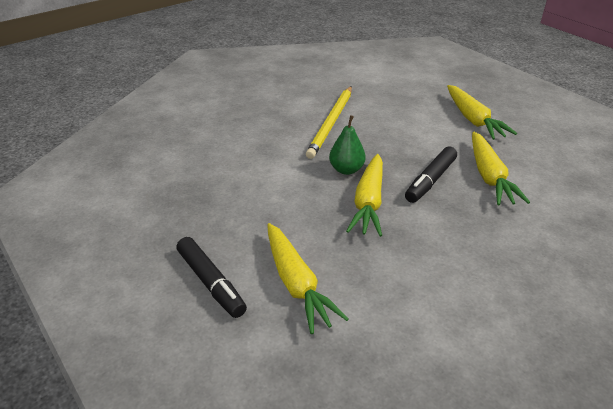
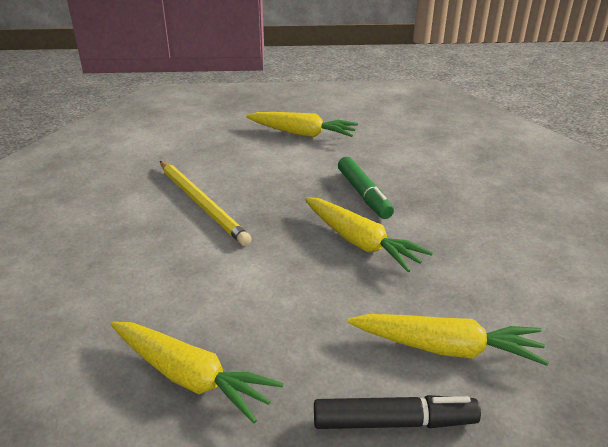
camera: 55 degrees left, 5 degrees down
(346, 170) = (293, 231): green pear -> none
(430, 180) = (363, 194): black marker -> green marker
(489, 176) = (389, 165): yellow carrot -> yellow carrot (190, 377)

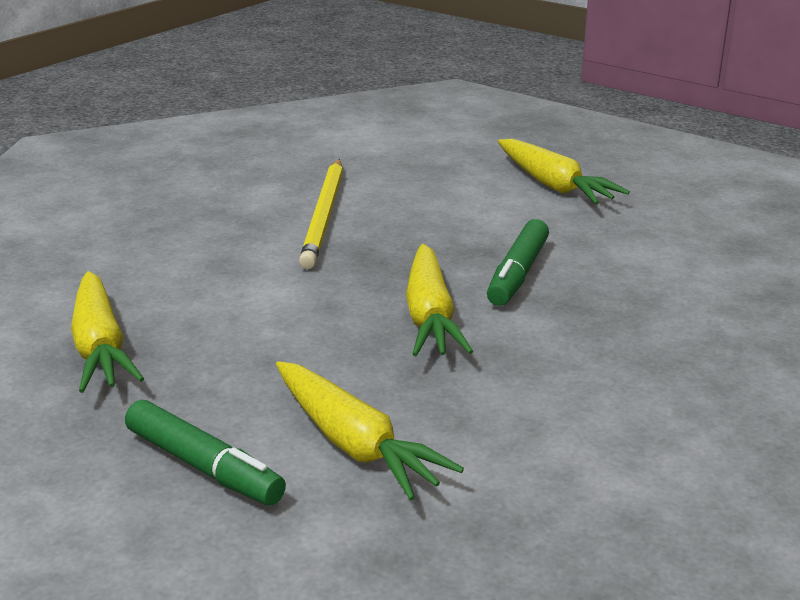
camera: 40 degrees right, 5 degrees down
(393, 422) = (204, 466): black marker -> green marker

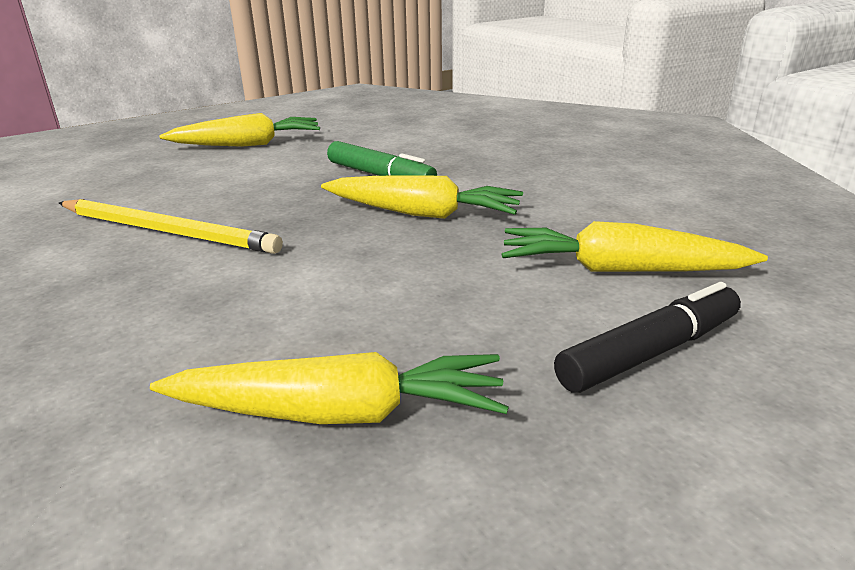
camera: 70 degrees left, 0 degrees up
(204, 466) = (649, 352): green marker -> black marker
(354, 444) = (620, 270): yellow carrot -> yellow carrot turned 150 degrees counterclockwise

